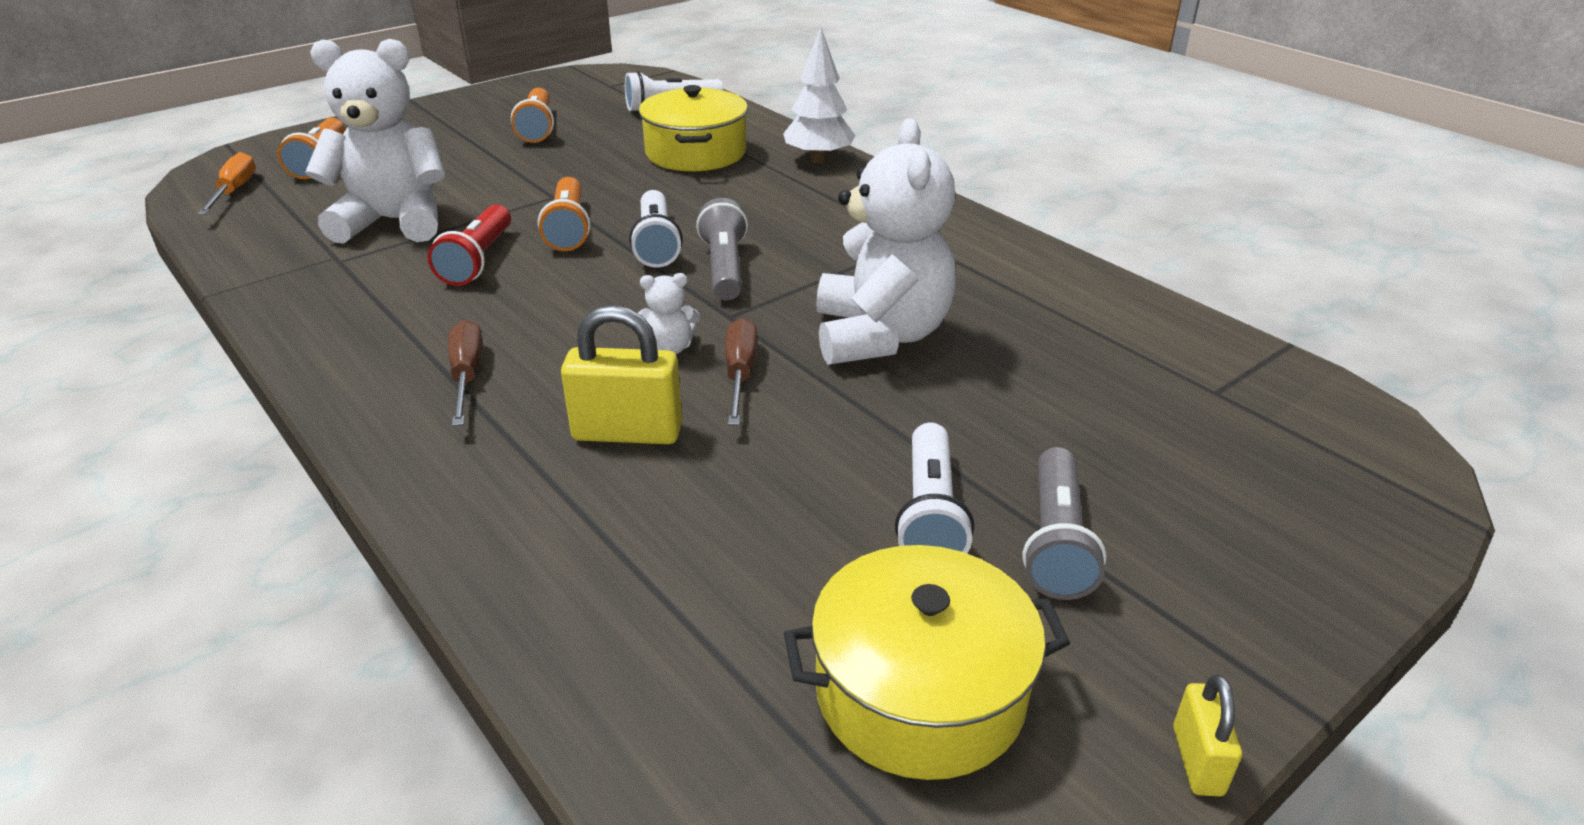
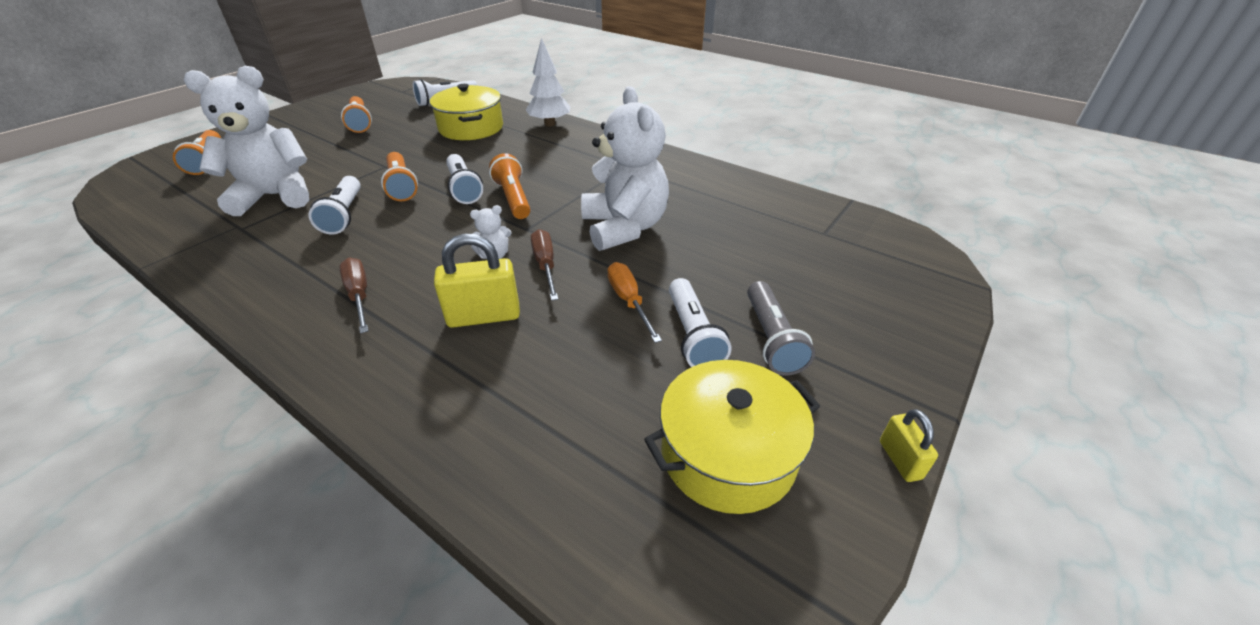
camera: 15 degrees left, 5 degrees up
(234, 191) = (145, 189): orange screwdriver -> orange screwdriver (629, 301)
(478, 260) = (344, 215): red flashlight -> white flashlight
(725, 268) = (513, 198): grey flashlight -> orange flashlight

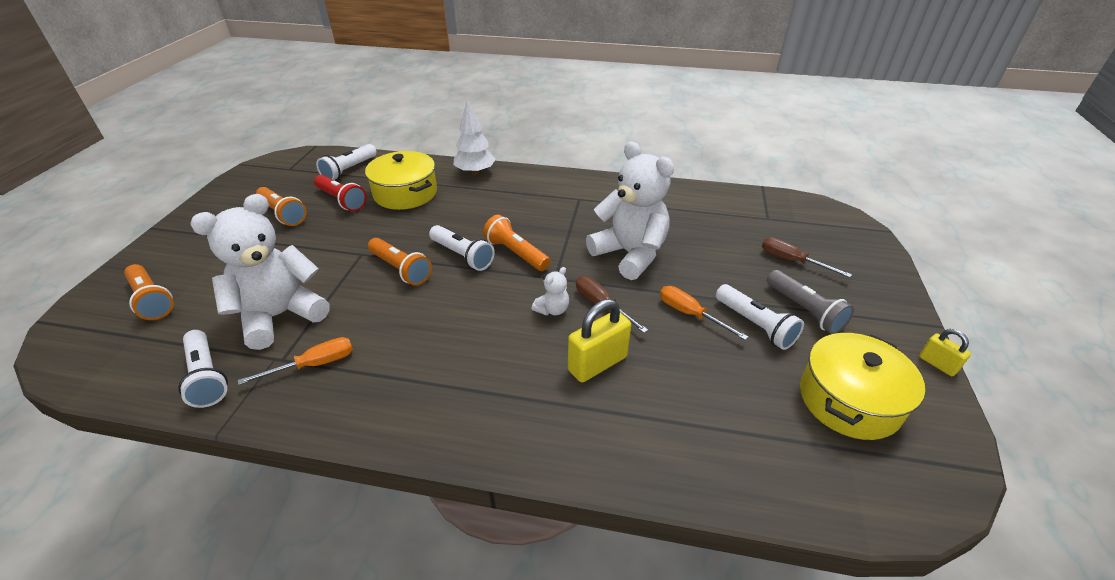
camera: 25 degrees left, 0 degrees up
(257, 239) = (314, 365): none -> orange screwdriver
(344, 215) = (375, 314): white flashlight -> white flashlight (207, 377)
(359, 295) = (475, 383): brown screwdriver -> brown screwdriver (792, 261)
(414, 122) = (341, 200): none -> red flashlight

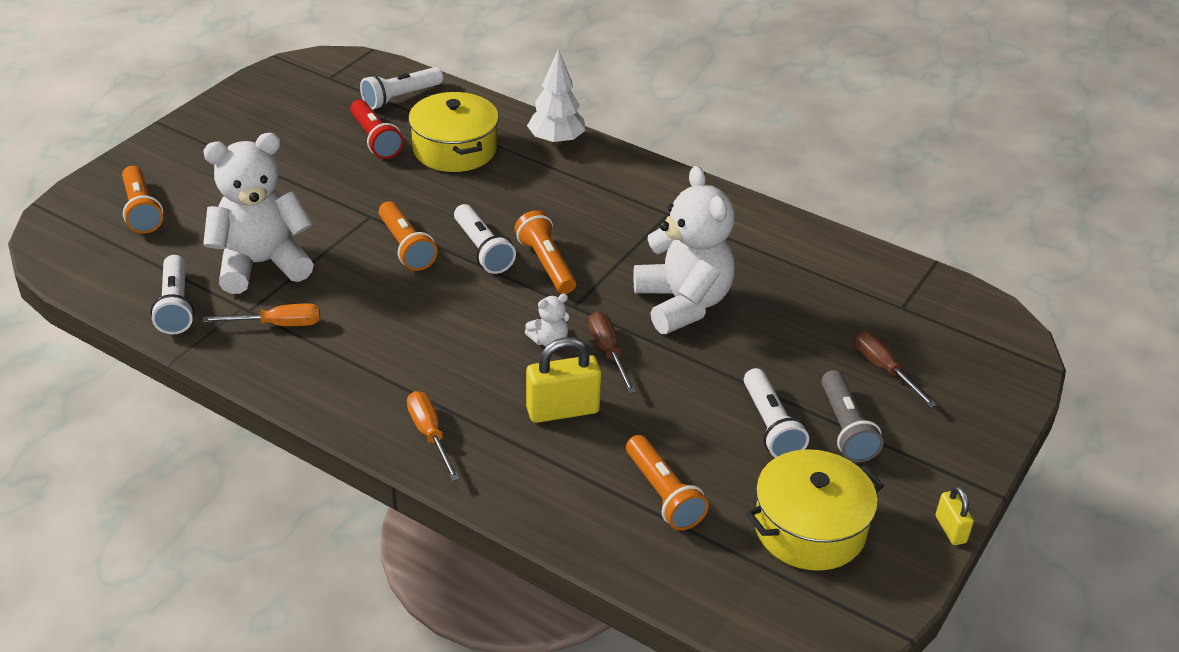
camera: 20 degrees right, 0 degrees up
(283, 214) = (302, 141): orange flashlight -> orange flashlight (663, 494)
(690, 314) = (703, 392): orange screwdriver -> orange screwdriver (430, 434)

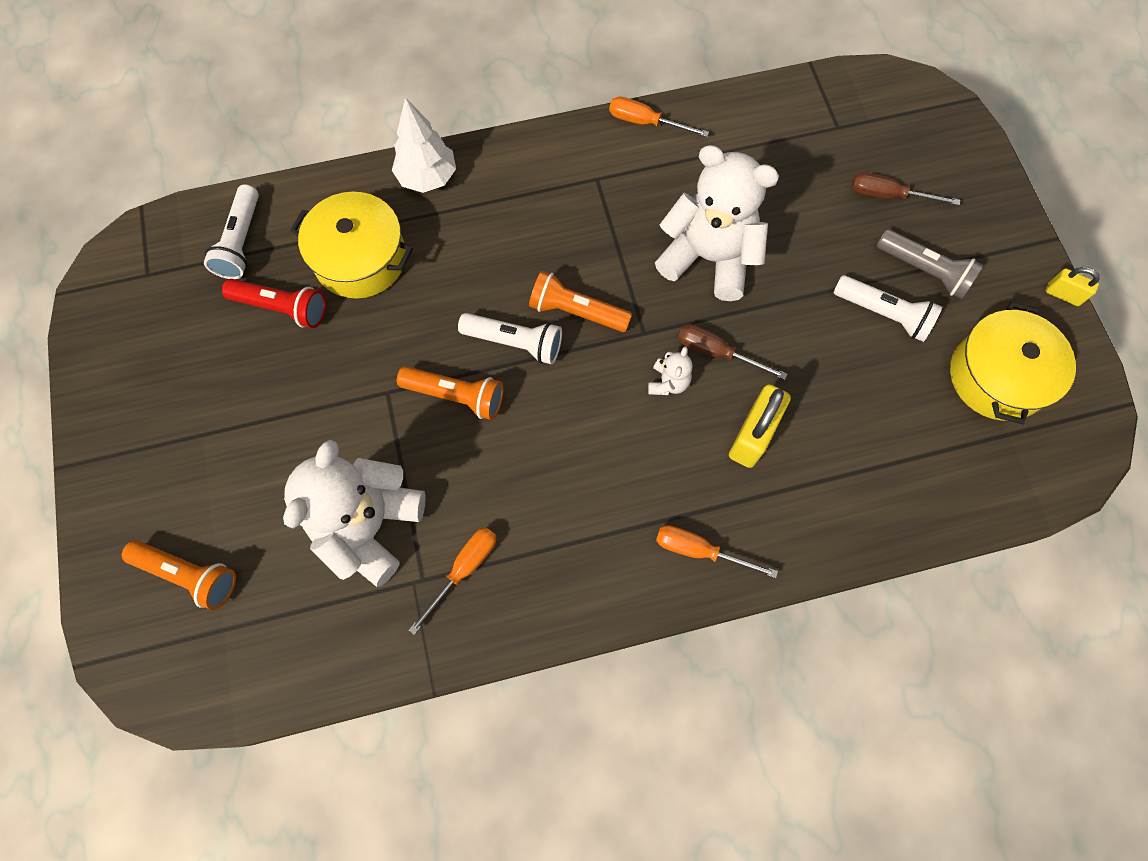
camera: 45 degrees left, 30 degrees up
(175, 306) = (360, 637): white flashlight -> none
(663, 494) = (893, 440): orange flashlight -> none
(750, 210) = (645, 122): none -> orange screwdriver

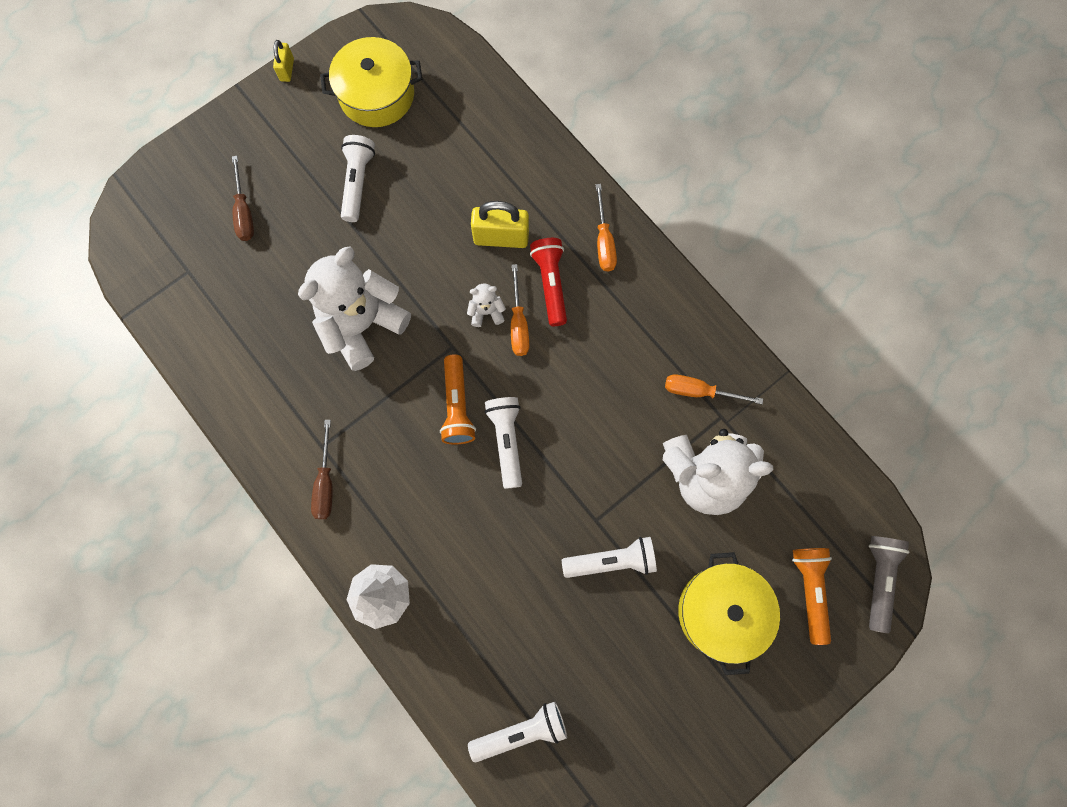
camera: 115 degrees left, 5 degrees up
(282, 308) = (566, 652): red flashlight -> red flashlight (551, 284)
(339, 388) = (612, 561): none -> white flashlight
(360, 258) = (489, 611): yellow pot -> yellow pot (721, 612)
(456, 396) = (573, 464): orange flashlight -> none
(645, 122) = (244, 430): orange screwdriver -> orange screwdriver (518, 324)
(708, 258) = (362, 325): white teddy bear -> white teddy bear turned 45 degrees clockwise
(717, 352) = (445, 287): brown screwdriver -> brown screwdriver (325, 483)
(924, 271) = (306, 166): grey flashlight -> grey flashlight (878, 579)

